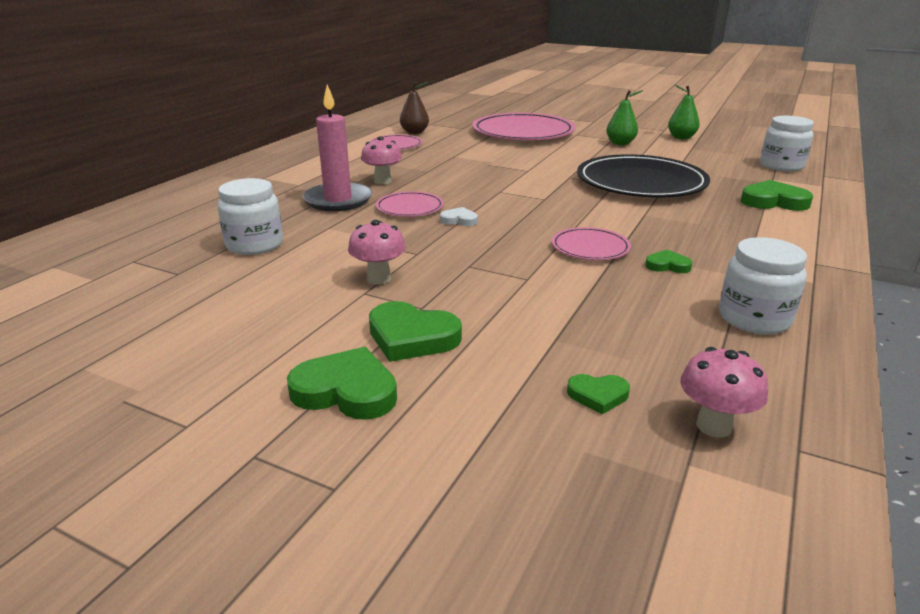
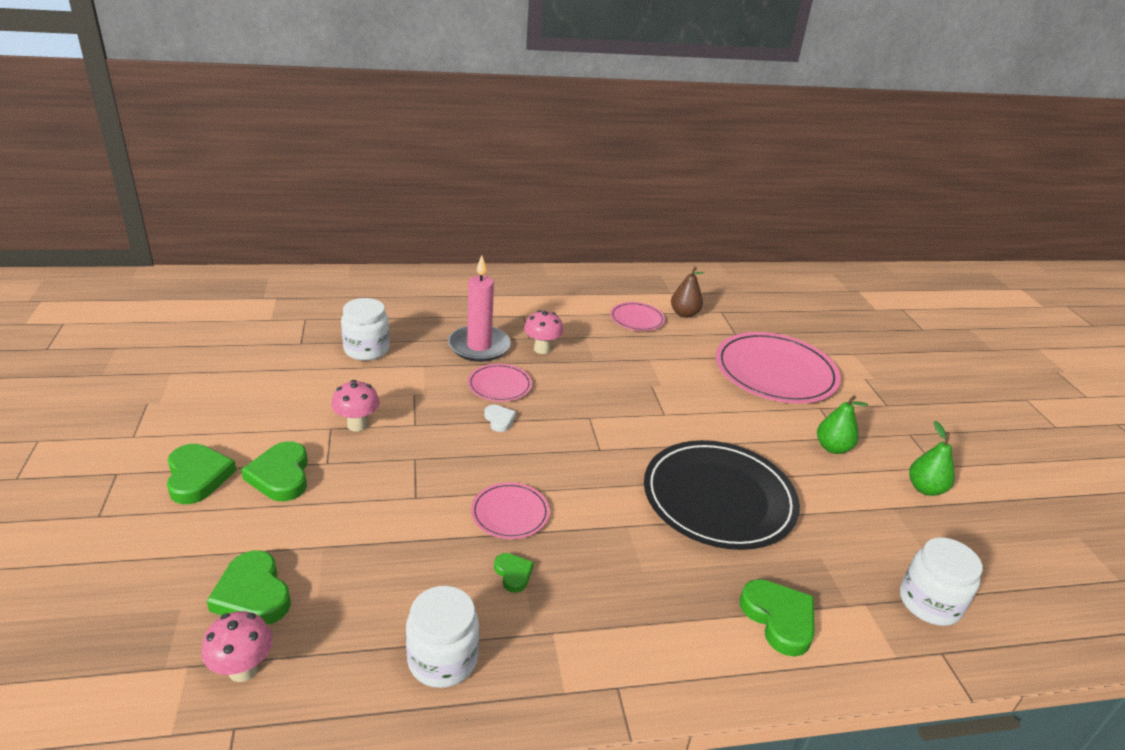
camera: 50 degrees right, 5 degrees up
(598, 395) = (253, 594): green heart -> green heart, size x1.81

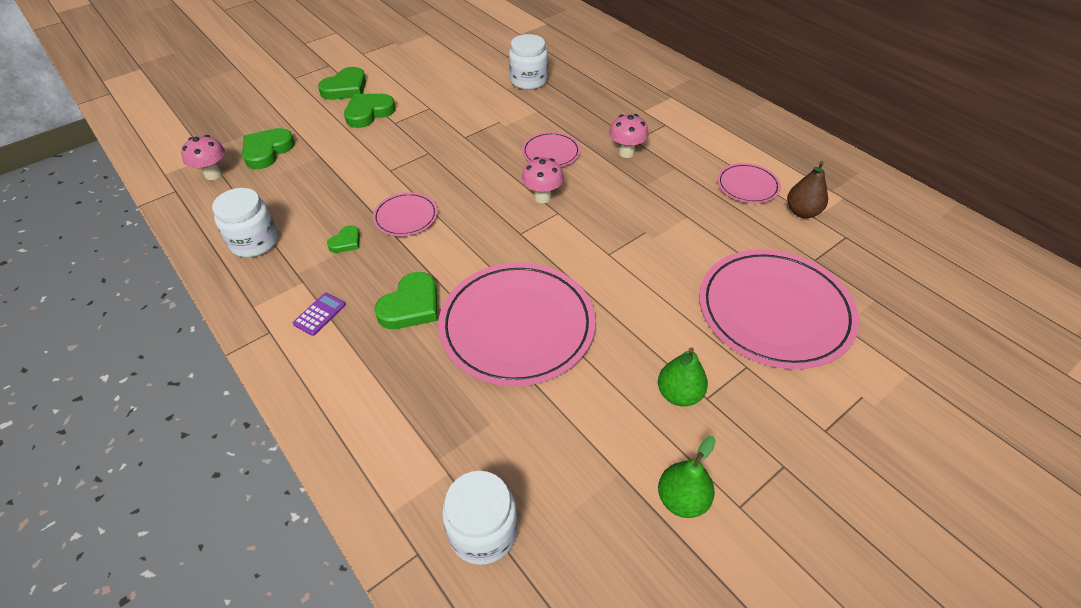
camera: 65 degrees right, 15 degrees up
(357, 425) = (442, 115): pink mushroom -> pink mushroom (542, 197)
(479, 346) = (591, 122): pink candle -> none
(499, 420) = (507, 170): white heart -> none
(617, 632) = (320, 314): none -> purple calculator
(718, 498) = (517, 326): black plate -> pink plate
(779, 619) = (389, 409): green heart -> green heart (411, 306)

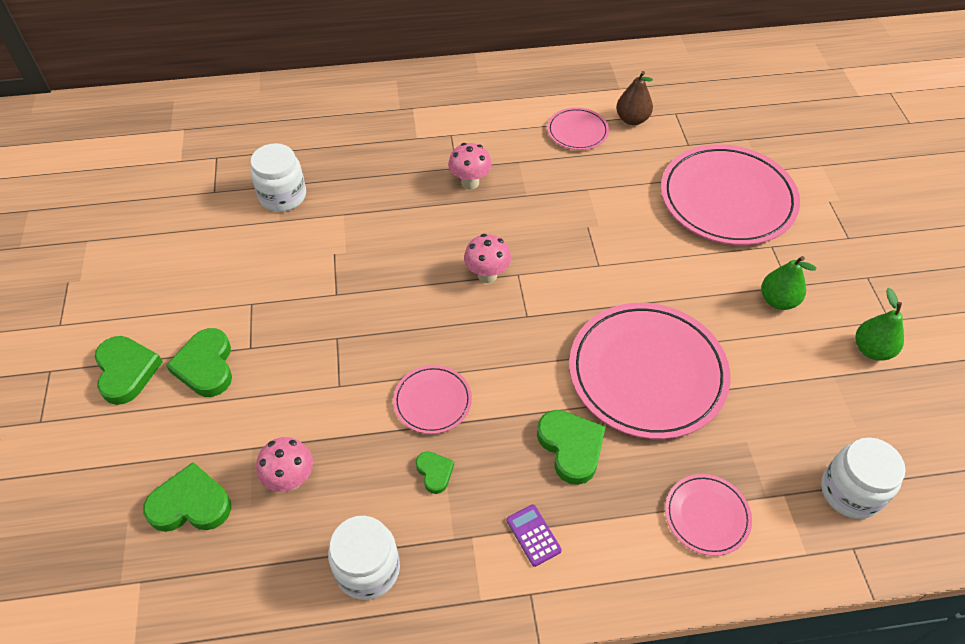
camera: 60 degrees left, 5 degrees up
(213, 174) = (188, 584): pink mushroom -> pink mushroom (291, 479)
(267, 151) = (190, 504): green heart -> green heart turned 120 degrees clockwise
(551, 152) = (423, 236): pink plate -> pink plate (707, 516)

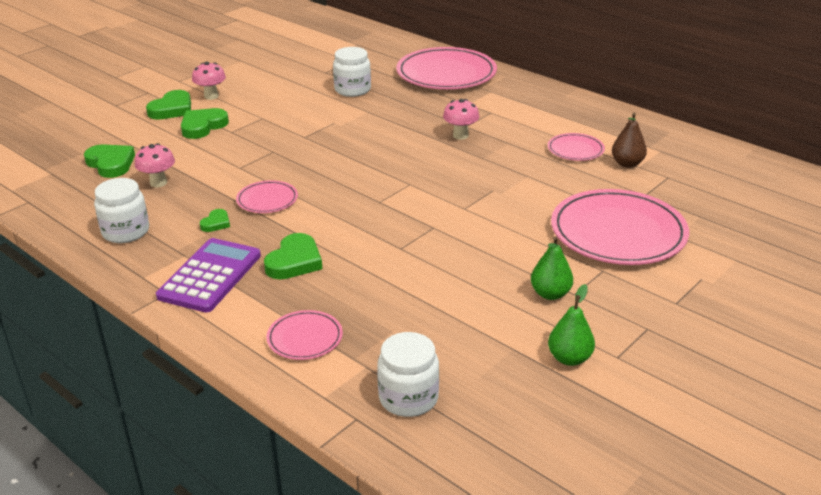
camera: 50 degrees right, 20 degrees down
(487, 275) = (392, 174): pink mushroom -> pink mushroom (211, 96)
(533, 535) = (210, 276): purple calculator -> purple calculator, size x2.31
(647, 373) = (396, 265): pink plate -> pink plate (446, 73)

